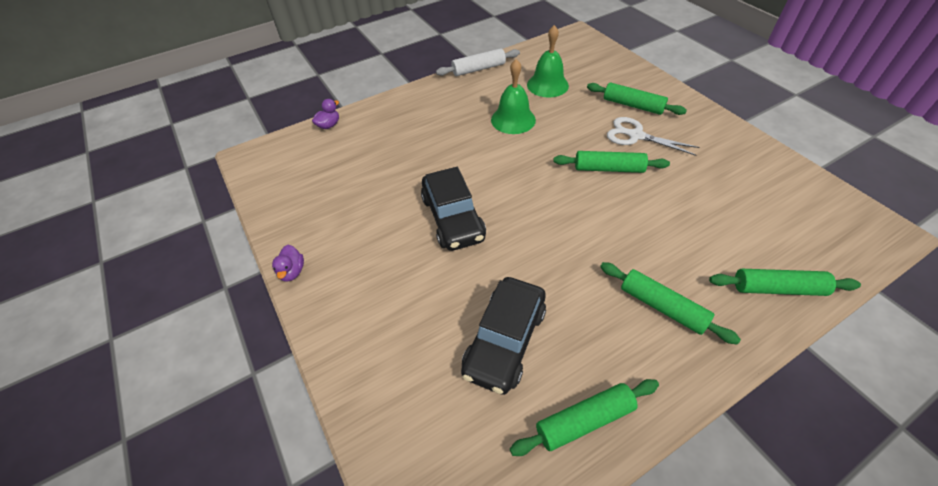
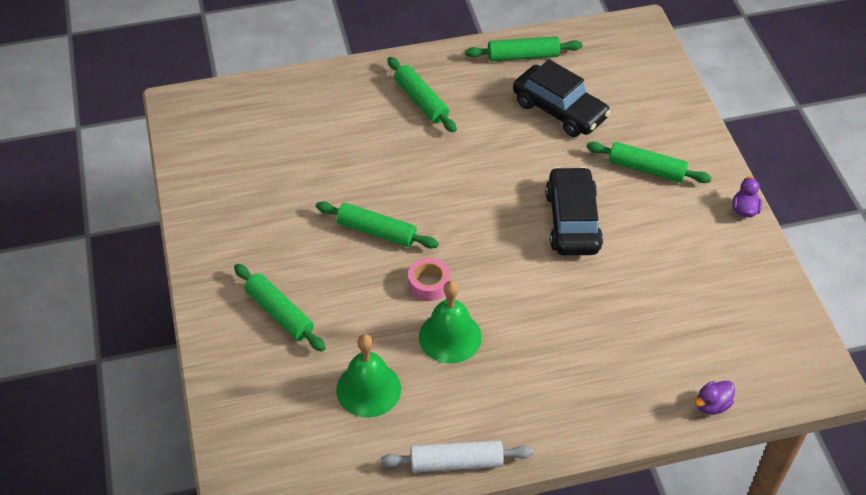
camera: 165 degrees left, 0 degrees up
(505, 341) = (559, 110): black car -> black car turned 90 degrees clockwise
(545, 144) = (429, 284): none -> pink tape
(635, 135) = (313, 265): white scissors -> none
(777, 288) = (318, 90): green rolling pin -> green rolling pin (646, 169)

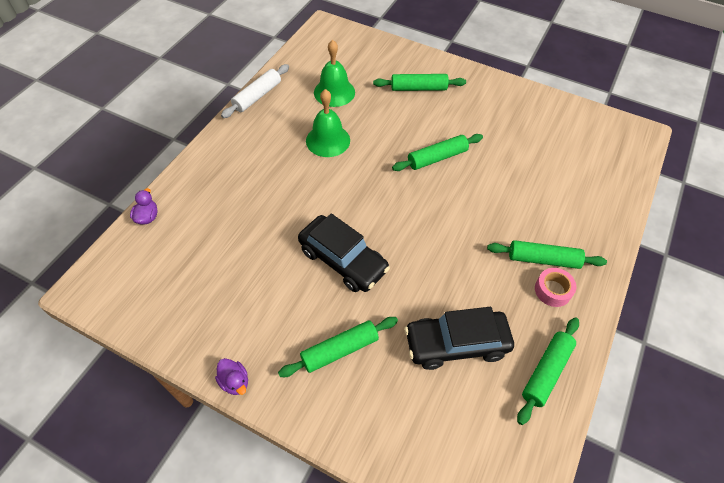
camera: 130 degrees right, 5 degrees up
(429, 284) = (372, 155): pink tape -> pink tape (552, 290)

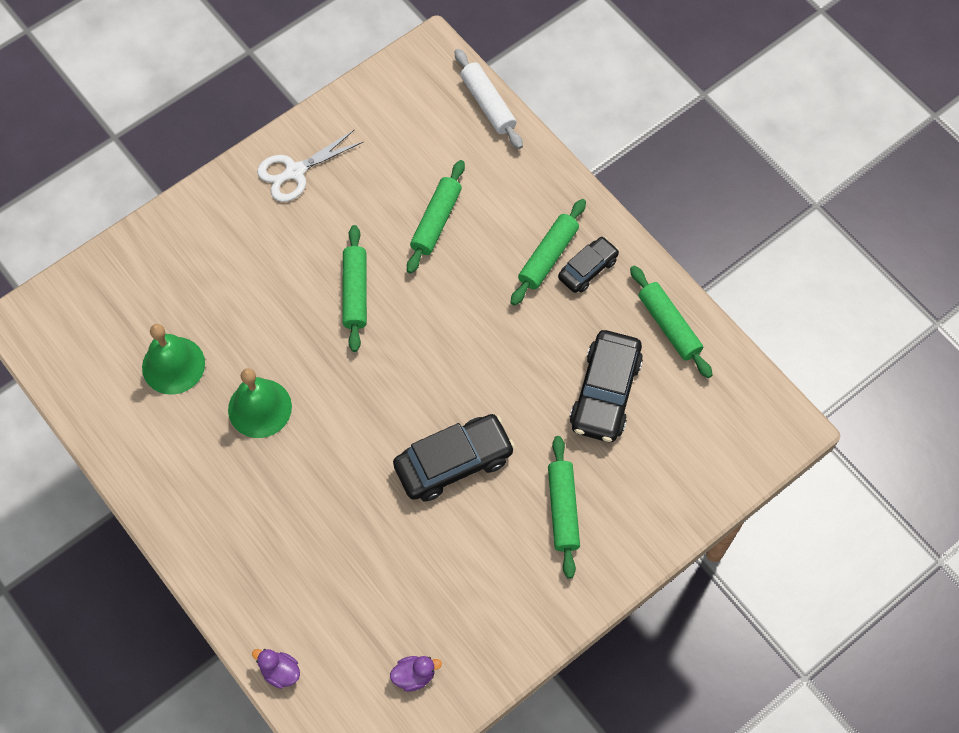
camera: 65 degrees left, 10 degrees up
(235, 382) = (553, 628): purple duck -> purple duck (414, 675)
(257, 96) = (126, 469): white rolling pin -> white rolling pin (487, 104)
(418, 88) = (224, 256): green rolling pin -> green rolling pin (436, 221)
(498, 99) = (295, 172): none -> white scissors
(552, 290) = (587, 269): pink tape -> black car

